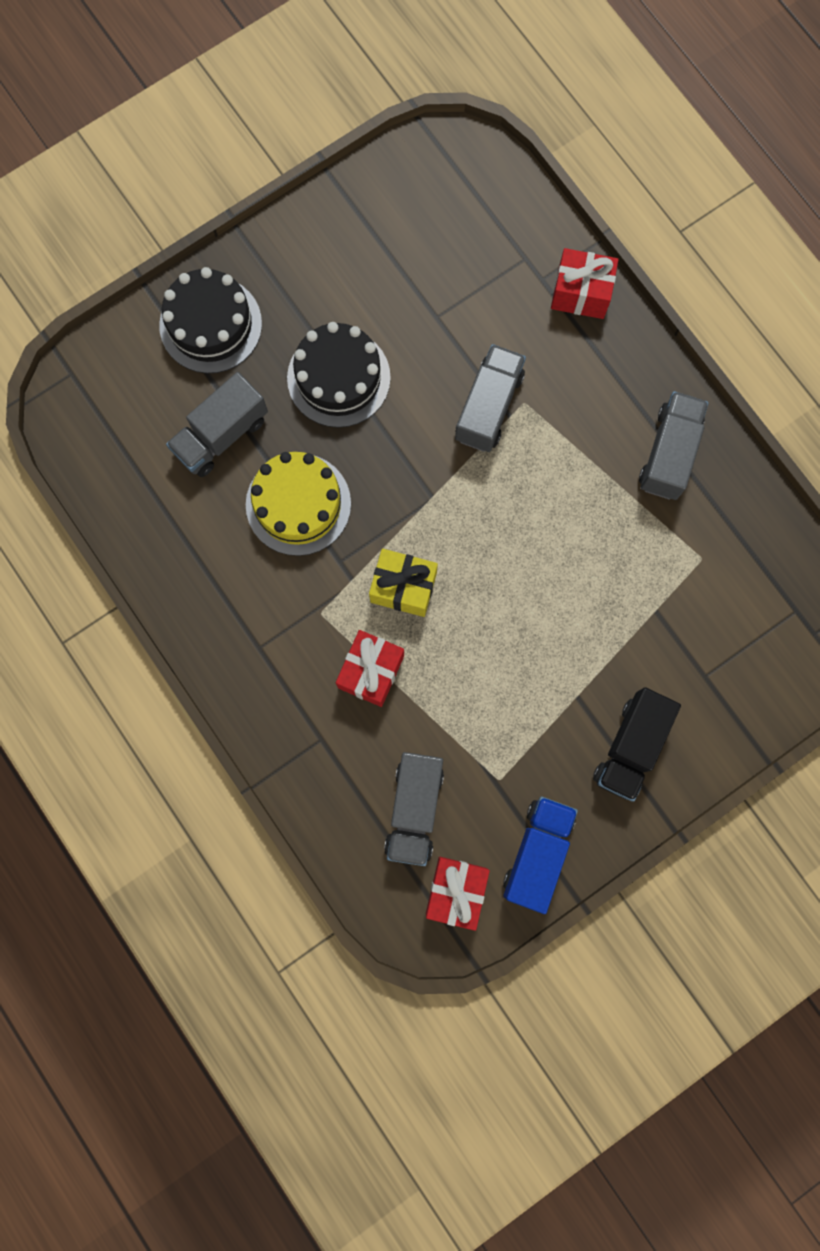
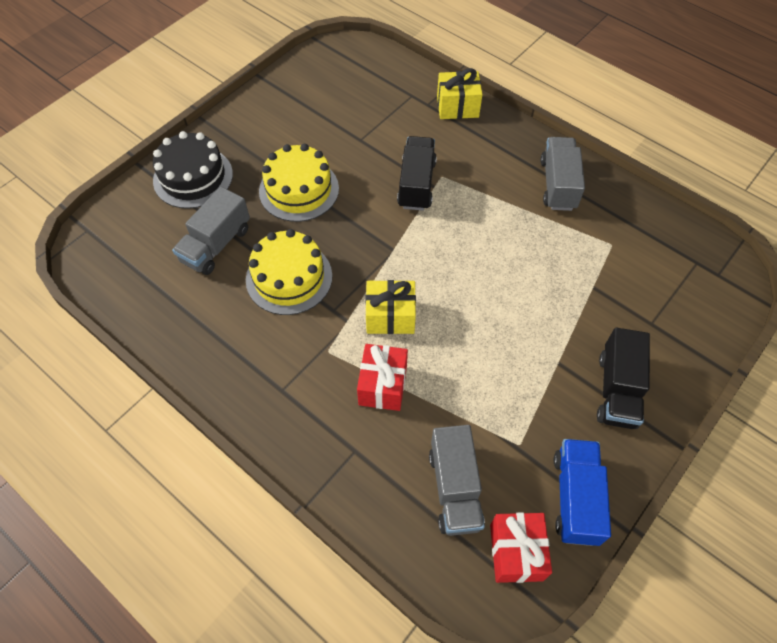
camera: 15 degrees left, 20 degrees down
(338, 378) = (299, 190): black cake -> yellow cake
(488, 407) = (416, 184): grey truck -> black truck
(581, 293) = (457, 107): red gift -> yellow gift

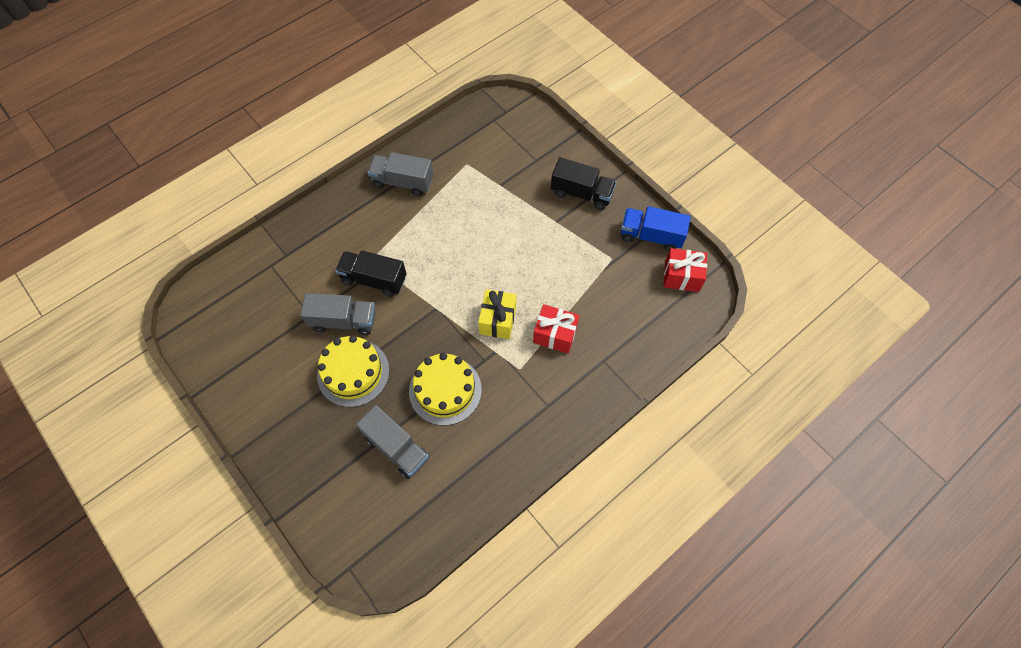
camera: 80 degrees left, 5 degrees up
(193, 177) = (311, 465): black cake -> none
(454, 489) = (637, 303): grey truck -> grey truck (343, 321)
(457, 107) = (297, 233): yellow gift -> none

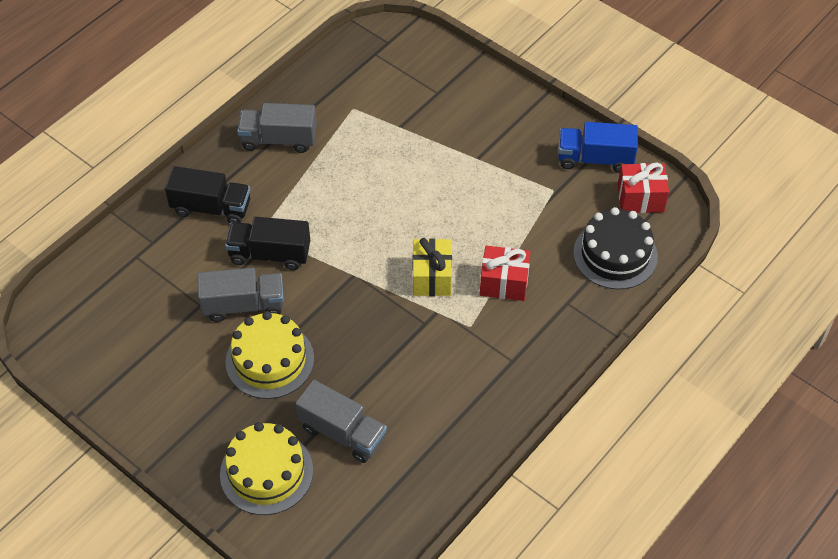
camera: 10 degrees left, 10 degrees down
(445, 390) = (386, 362): yellow cake -> yellow cake (266, 472)
(581, 193) = (501, 123): black truck -> black truck (211, 208)
(651, 324) = (615, 254): none -> black cake

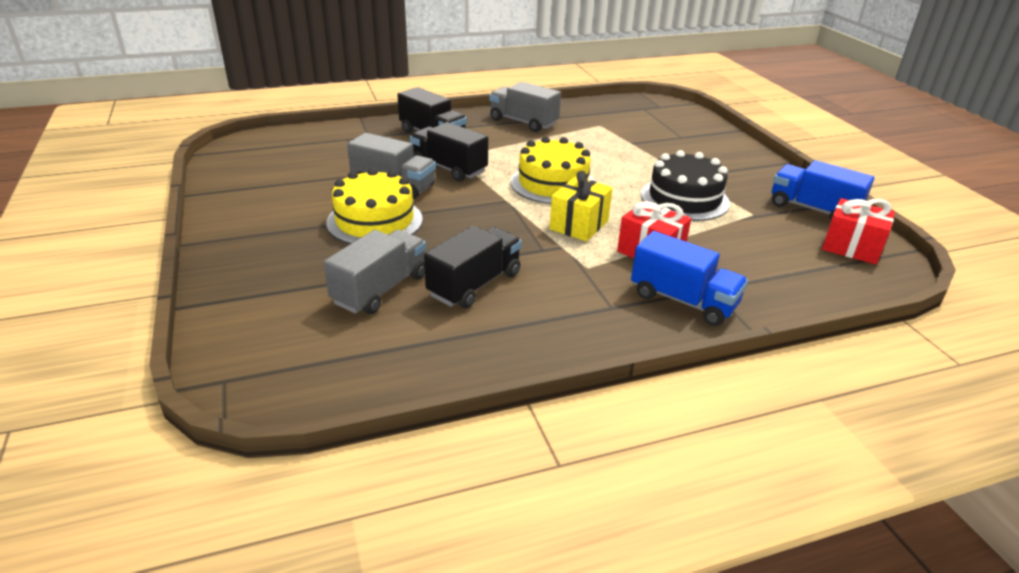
camera: 30 degrees right, 20 degrees down
(266, 472) = (278, 286): yellow cake -> yellow cake (553, 183)
(342, 433) = (380, 289): grey truck -> grey truck turned 120 degrees counterclockwise
(404, 390) = (474, 284): none -> black truck
(554, 327) = (683, 300): none -> blue truck
(615, 254) = (795, 274): black cake -> black cake (684, 199)

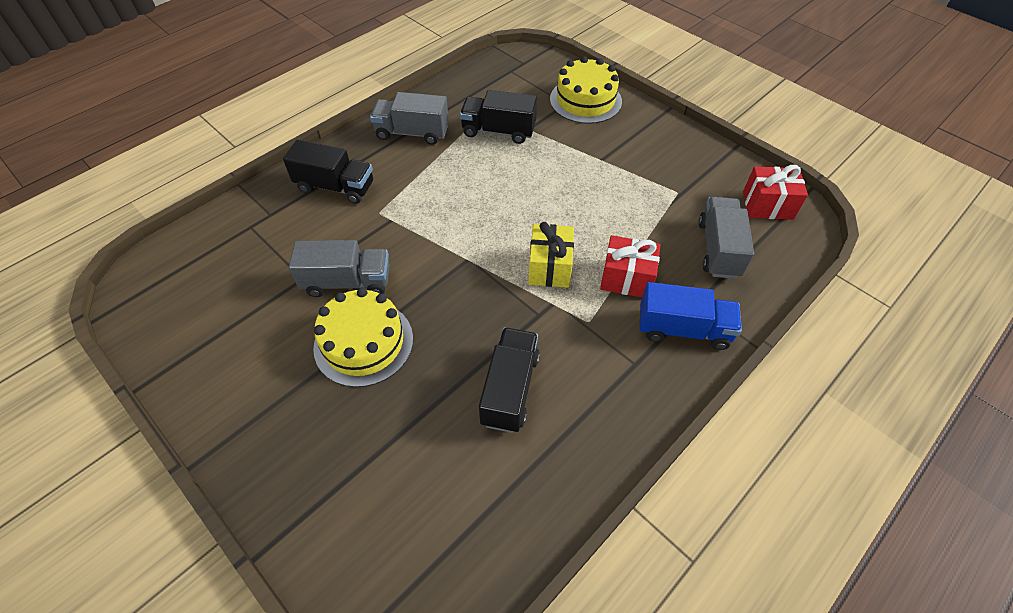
camera: 25 degrees left, 20 degrees up
(380, 289) = (432, 436): grey truck -> grey truck (718, 249)
(449, 168) = (384, 233): black truck -> black truck (498, 131)
(553, 183) = (494, 217): yellow cake -> yellow cake (585, 100)
(684, 199) = (615, 193): black cake -> none
(813, 209) = (718, 167): blue truck -> none

